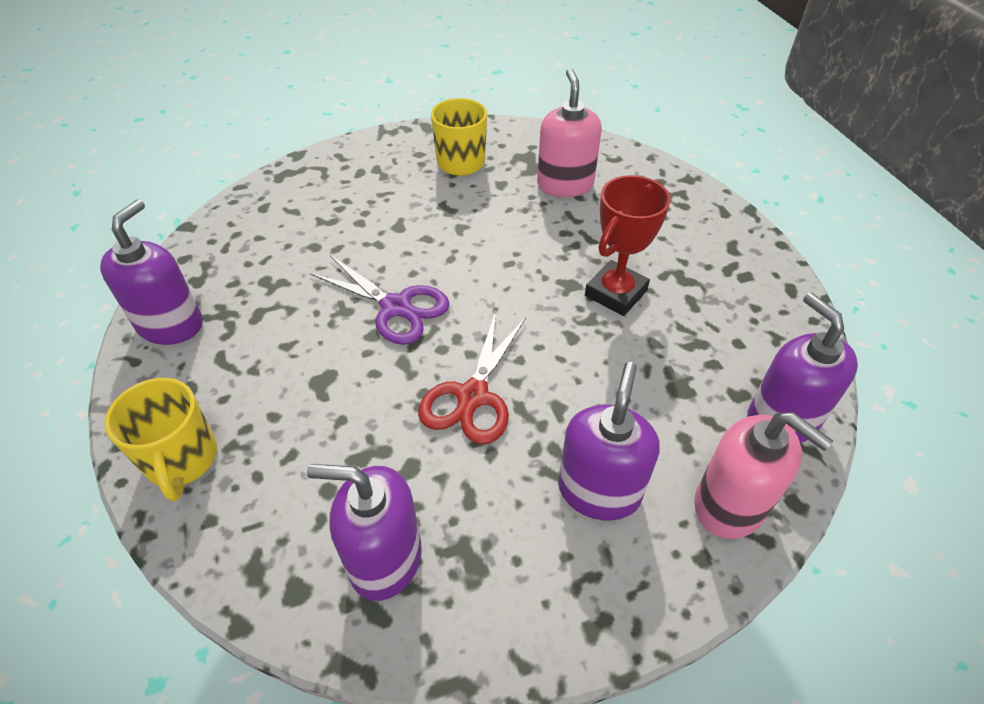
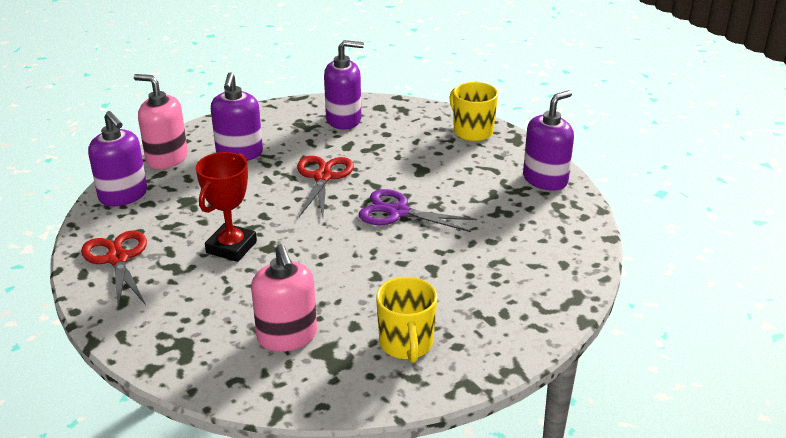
camera: 165 degrees right, 15 degrees down
(171, 325) = (545, 179): purple soap dispenser -> purple soap dispenser turned 135 degrees counterclockwise
(755, 302) = (117, 259): none -> red scissors

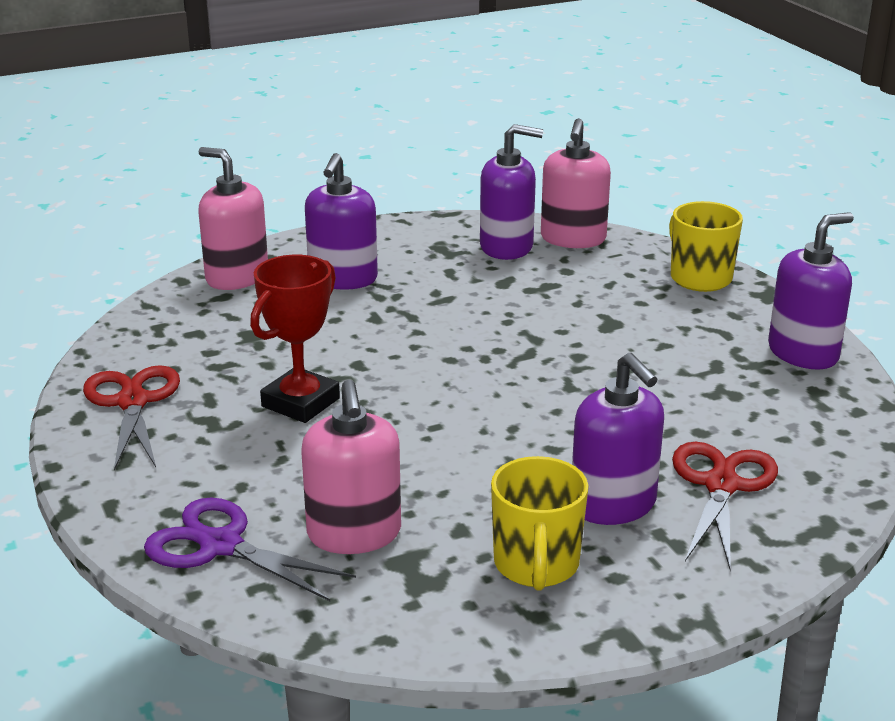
camera: 10 degrees right, 5 degrees down
(123, 195) = (163, 320): purple soap dispenser -> purple soap dispenser (613, 504)
(323, 177) = (458, 320): red scissors -> red scissors (721, 485)
(386, 110) = (573, 239): none -> pink soap dispenser
(398, 212) = (562, 378): purple scissors -> purple scissors (221, 545)

